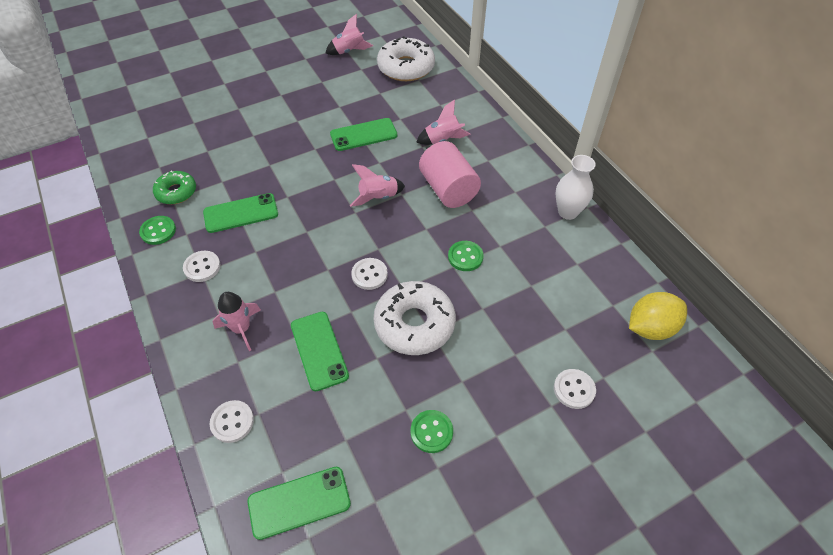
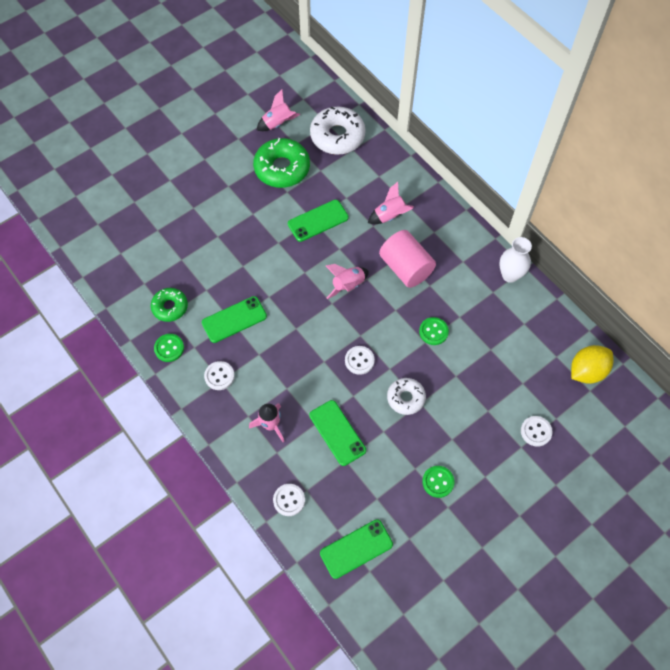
camera: 10 degrees left, 10 degrees up
(341, 87) = (282, 168): none -> green donut
(414, 324) = (406, 398): white donut -> white donut, size x0.60

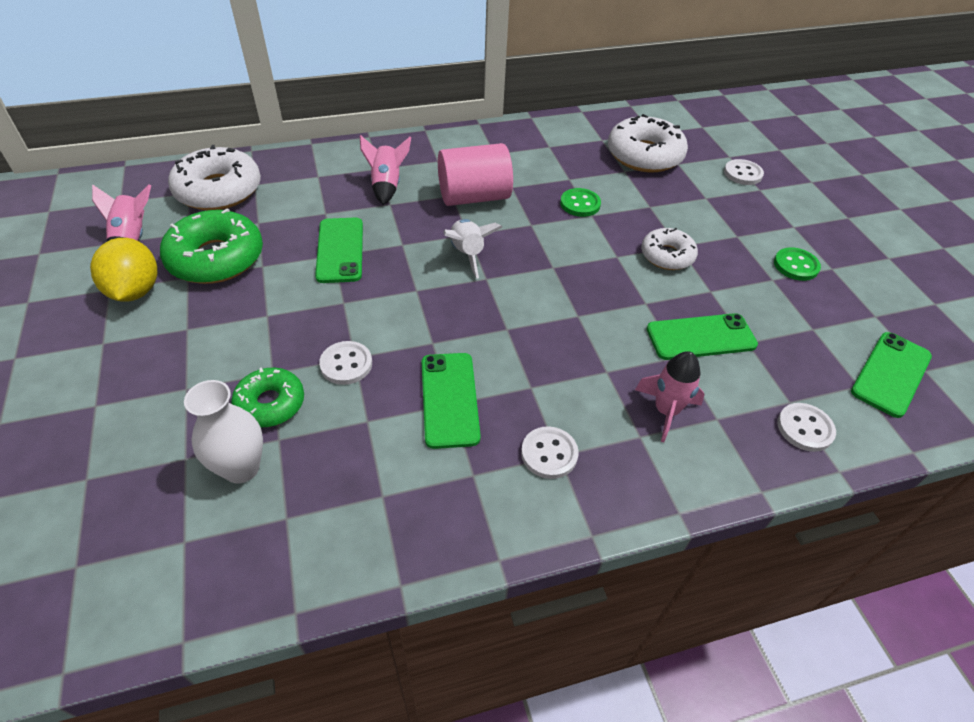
camera: 70 degrees left, 15 degrees down
(169, 348) = (455, 517): green button -> none
(170, 307) = (368, 488): green donut -> green donut (270, 403)
(348, 285) = (467, 254): pink rocket -> white rocket
(356, 548) = (891, 374): green phone -> green phone turned 45 degrees clockwise
(359, 360) = (593, 280): white button -> white button (346, 364)
(510, 275) = (534, 129): white vase -> white vase (241, 468)
(519, 357) = (644, 155): none -> white donut
(587, 371) = (679, 121): yellow lemon -> yellow lemon (135, 291)

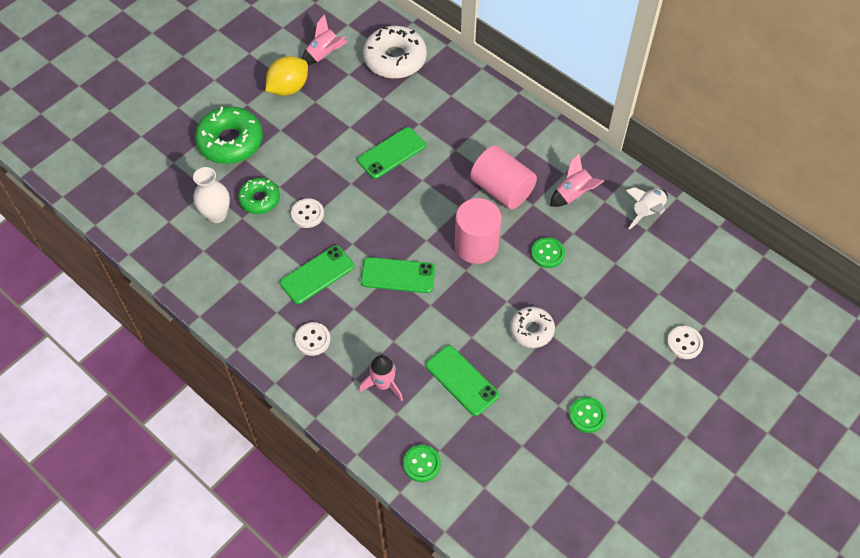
camera: 60 degrees right, 10 degrees up
(216, 258) = (339, 102): green donut -> green donut (230, 142)
(387, 186) = (472, 136): pink rocket -> pink rocket (573, 194)
(467, 254) = (440, 218): white rocket -> white rocket (647, 212)
(528, 245) = (476, 245): none -> pink cylinder
(644, 155) = (649, 266): white donut -> none
(805, 428) = (421, 464): white button -> green button
(891, 374) = (510, 504): green phone -> green phone (398, 275)

